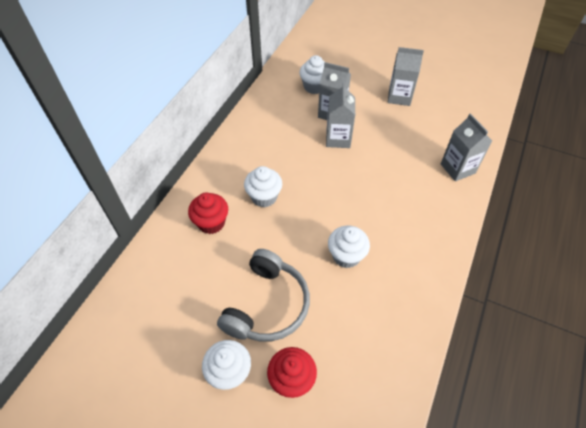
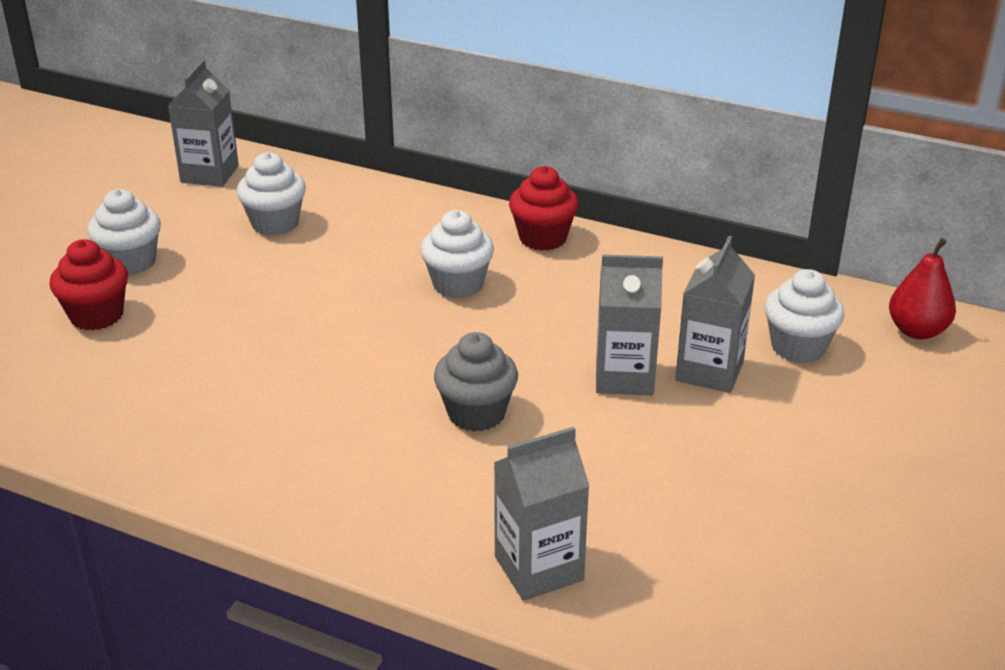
camera: 90 degrees right, 20 degrees down
(211, 223) = (403, 234): red cupcake -> red cupcake (543, 238)
(267, 305) = (229, 292): grey headphones -> none
(302, 55) = (917, 331): none -> red pear
(346, 256) = (308, 376): white cupcake -> white cupcake (275, 223)
(368, 188) = (476, 413): none -> grey cupcake
(399, 97) = (798, 487): grey carton -> grey carton (209, 174)

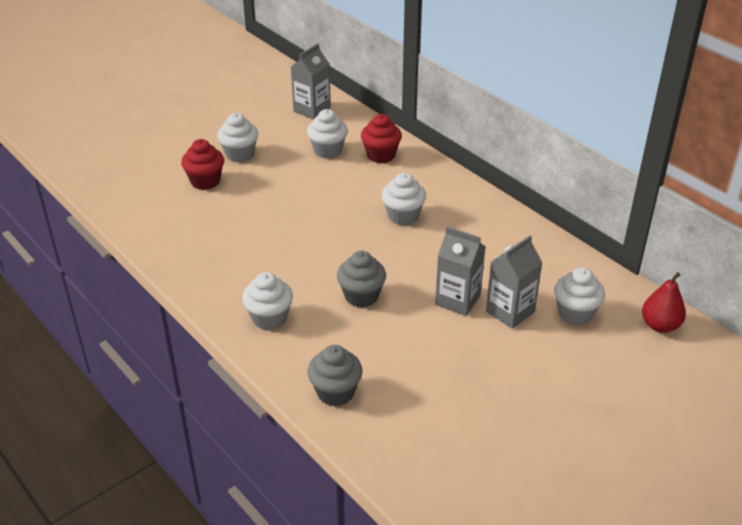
camera: 25 degrees right, 5 degrees up
(350, 490) = (269, 318): none -> white cupcake
(539, 568) = (335, 392): grey carton -> grey cupcake
(543, 238) = (472, 200): red cupcake -> red cupcake (381, 155)

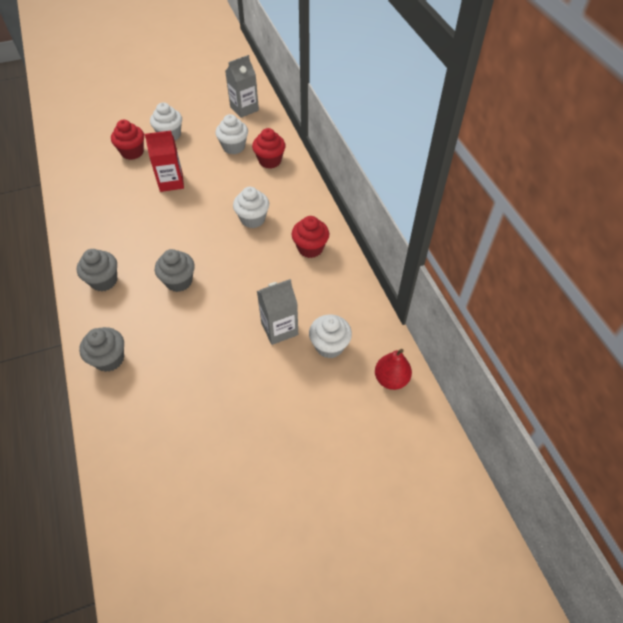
camera: 20 degrees right, 15 degrees up
(269, 318) = (104, 281): white cupcake -> grey cupcake
(277, 201) = (171, 182): none -> red carton
(457, 300) = (246, 306): grey carton -> none
(488, 228) = (310, 248): none -> red cupcake

